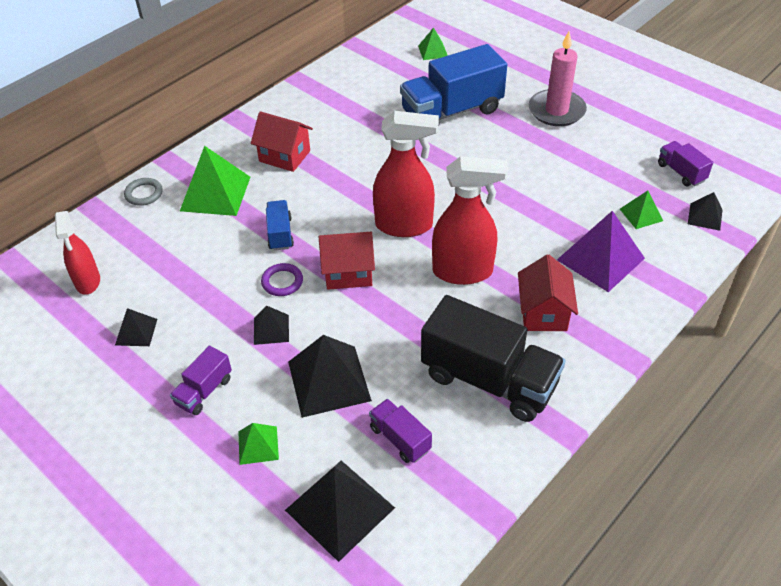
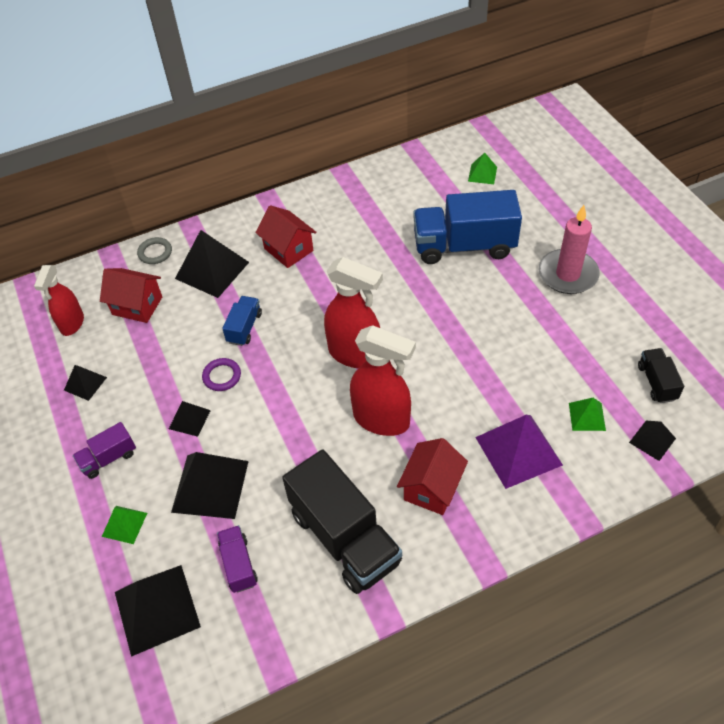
camera: 25 degrees right, 5 degrees up
(215, 193) = (212, 270): green pyramid -> black pyramid
(348, 273) = (281, 386): red house -> red house (137, 306)
(681, 172) = (656, 382): purple truck -> black truck

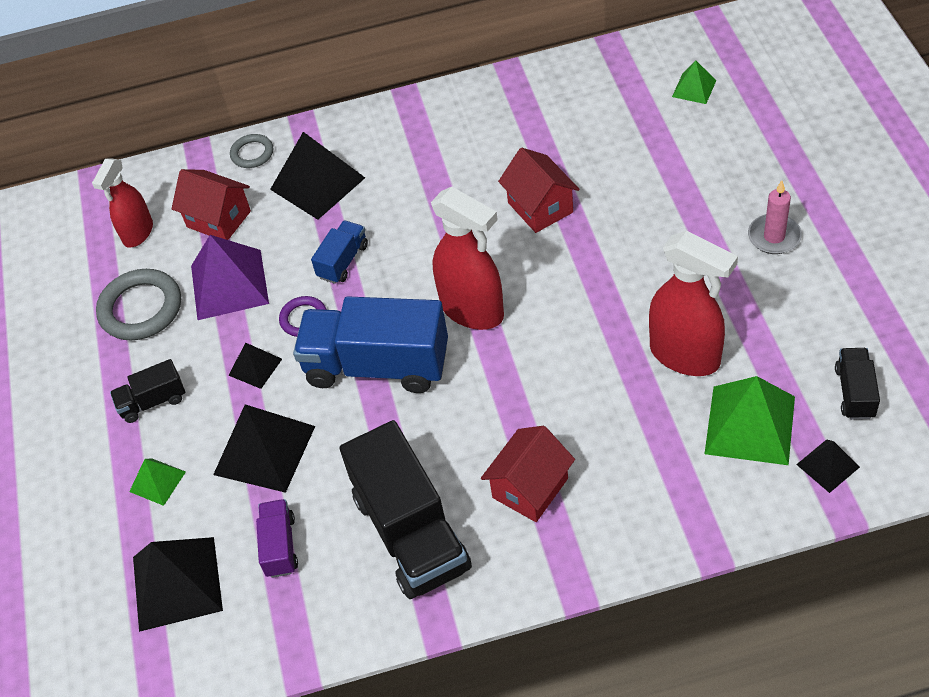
camera: 15 degrees right, 0 degrees up
(85, 383) = (141, 308): black pyramid -> grey ring
(108, 458) = (153, 401): purple truck -> black truck
(288, 249) = (418, 166): red house -> red house (540, 207)
(382, 420) = (488, 396): red spray bottle -> red spray bottle (685, 356)
(464, 246) = (645, 184): blue truck -> blue truck (377, 365)
(518, 450) = (650, 456): purple pyramid -> purple pyramid (229, 284)
(567, 274) = (774, 236): pink candle -> pink candle, size x0.66
(587, 416) = (750, 424): green pyramid -> green pyramid, size x1.91

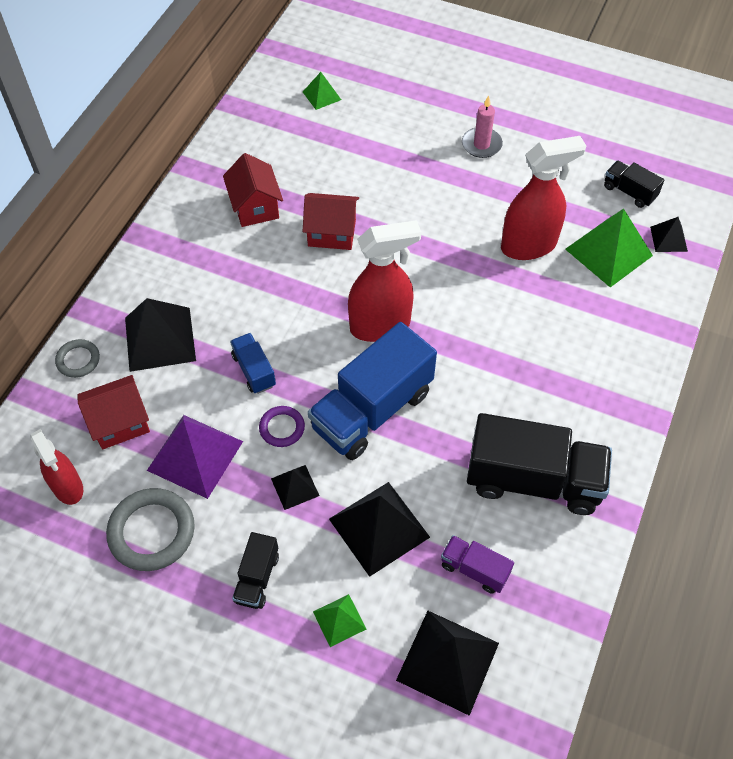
camera: 60 degrees left, 5 degrees up
(530, 488) = (557, 390): red house -> red house (255, 207)

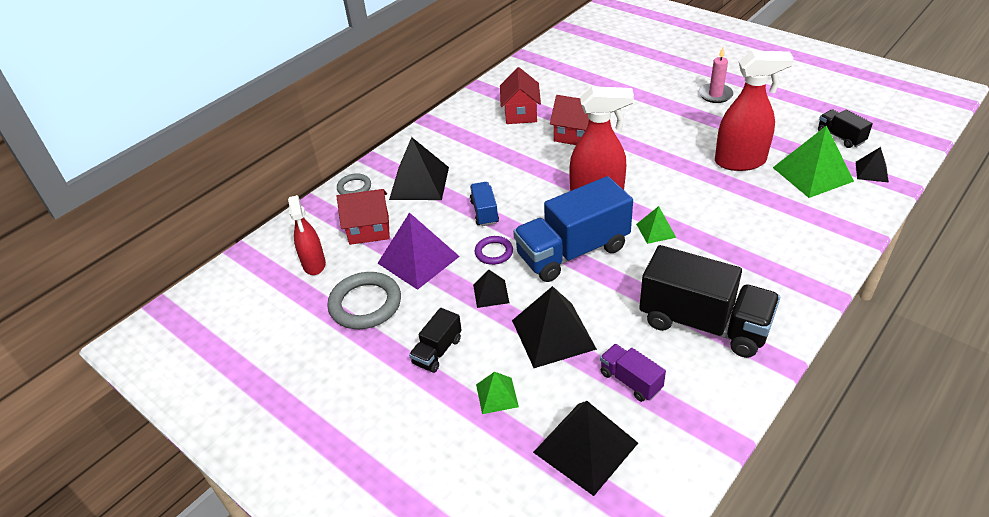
camera: 20 degrees right, 15 degrees down
(321, 95) = (594, 55): green pyramid -> green pyramid (656, 230)

